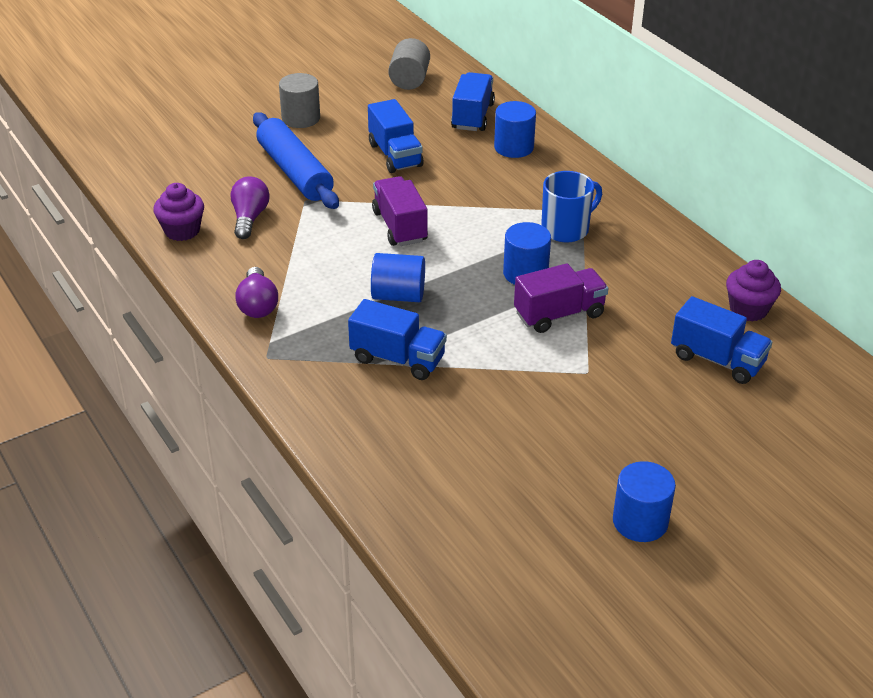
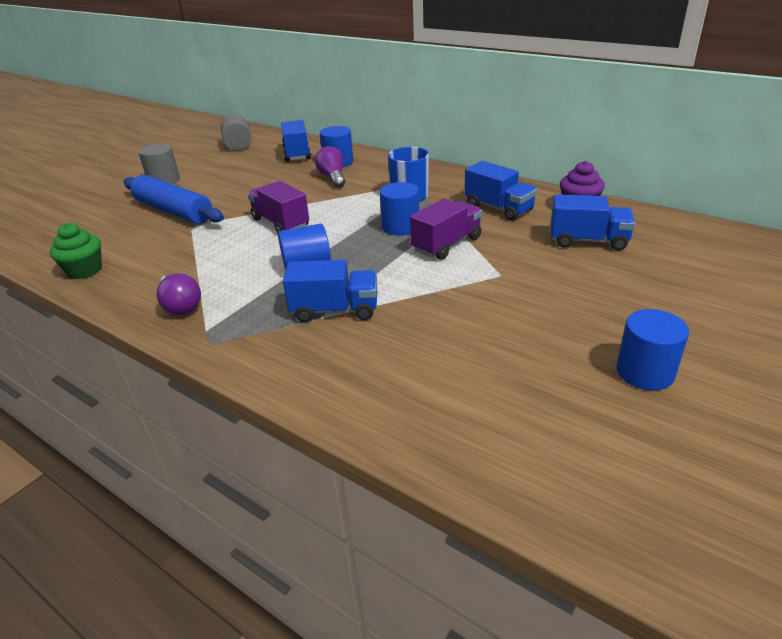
camera: 20 degrees left, 5 degrees down
(182, 231) = (85, 270): purple cupcake -> green cupcake
(249, 218) = (146, 247): purple light bulb -> purple light bulb (333, 177)
(395, 155) = (251, 184): blue truck -> blue truck (498, 208)

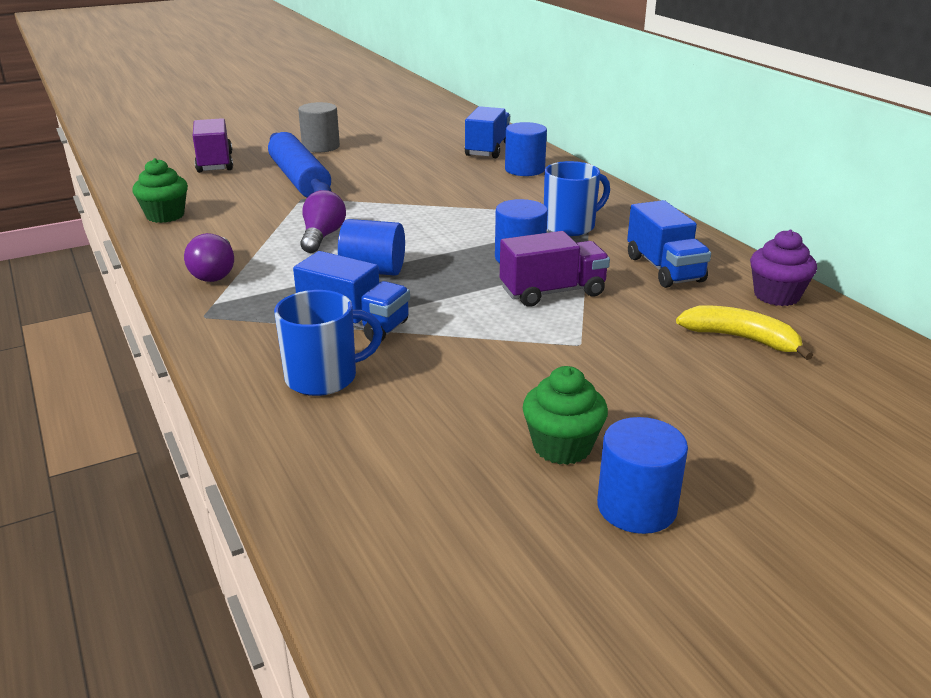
camera: 25 degrees right, 5 degrees down
(238, 145) = (433, 127): grey cylinder -> none
(280, 223) = (392, 219): purple truck -> purple truck (215, 163)
(333, 177) = (500, 185): purple light bulb -> purple light bulb (322, 236)
(355, 359) = (323, 377): none -> blue mug
(562, 349) = (562, 446): none -> green cupcake
(588, 241) = (741, 339): blue truck -> yellow banana

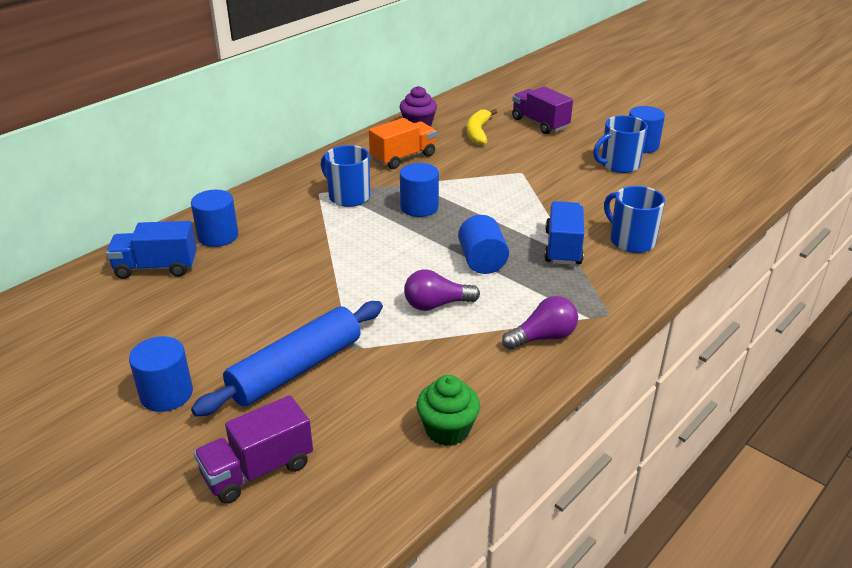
camera: 110 degrees left, 5 degrees up
(321, 146) = (166, 394): grey cylinder -> blue cylinder
(552, 292) = (463, 188): purple truck -> purple truck (540, 123)
(562, 446) = (619, 165): green cupcake -> blue mug
(664, 269) = (403, 157): blue truck -> orange truck

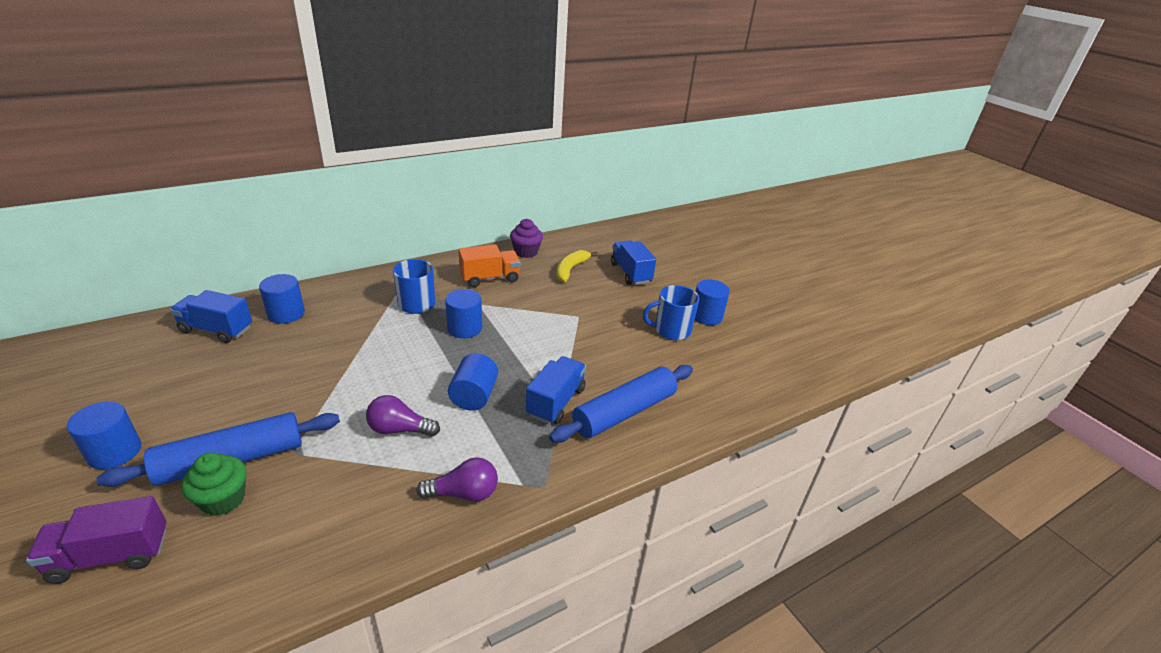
camera: 15 degrees right, 0 degrees up
(447, 430) = (298, 569): green cupcake -> green cupcake (223, 499)
(540, 123) = (630, 273): purple truck -> blue truck
(631, 241) = (624, 412): blue mug -> blue rolling pin

